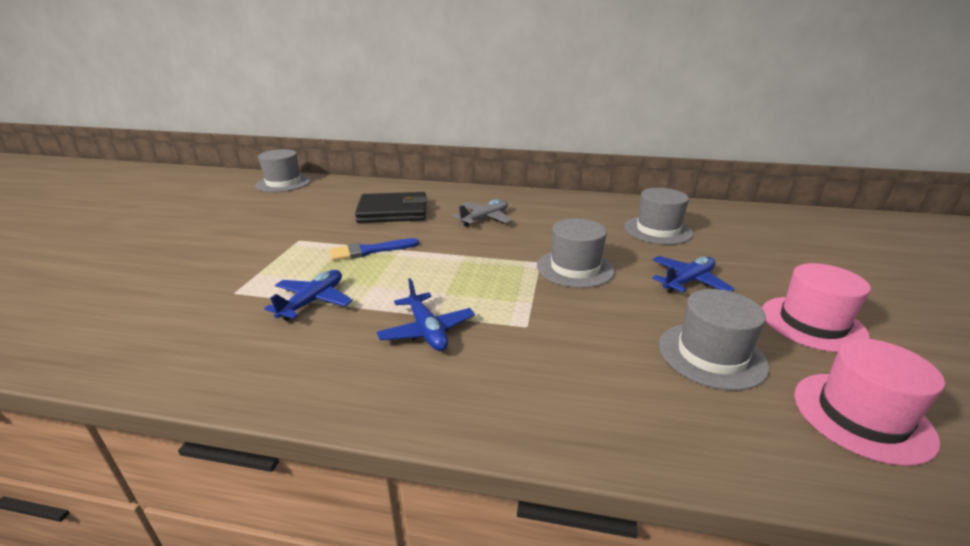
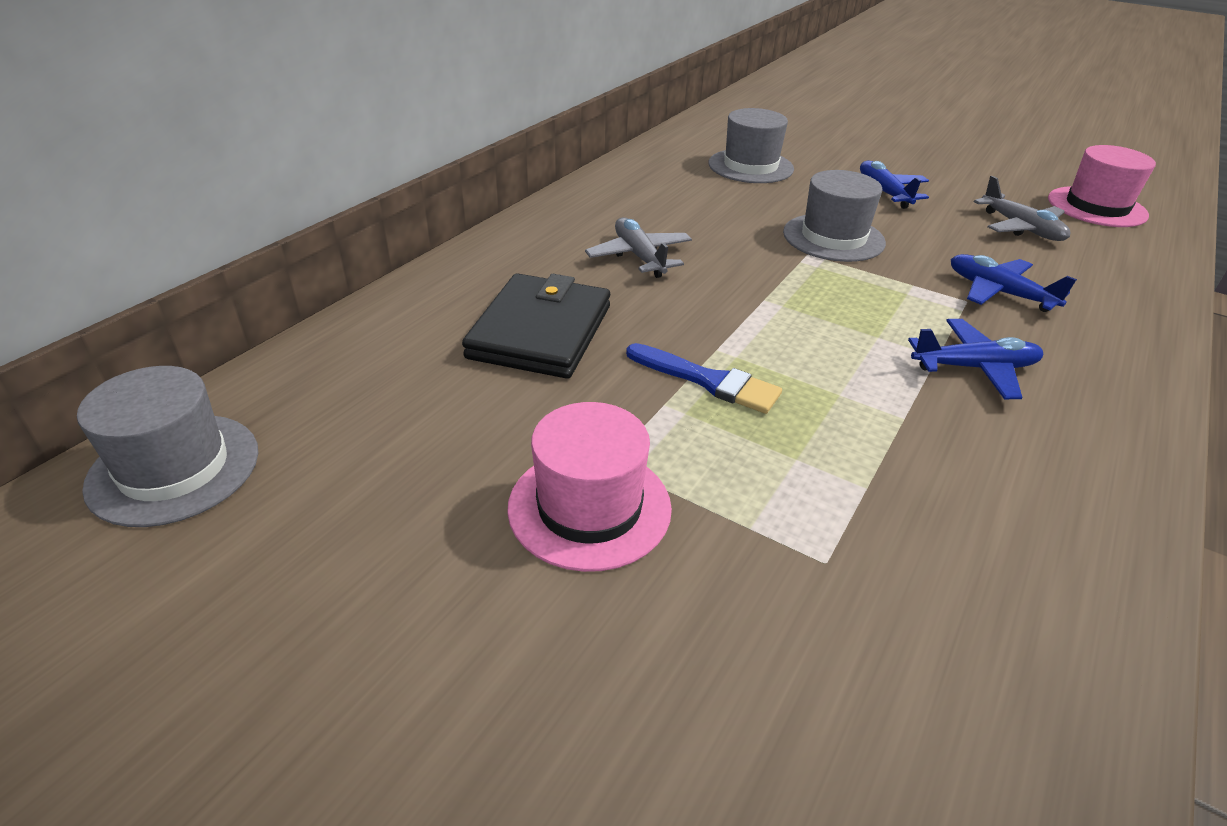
camera: 70 degrees left, 10 degrees up
(313, 301) = (880, 460): blue plane -> blue plane (998, 292)
(369, 251) = (708, 381): blue brush -> blue brush turned 60 degrees counterclockwise
(711, 355) = (1020, 228): grey hat -> grey plane
(812, 323) = (969, 174): pink hat -> pink hat (589, 507)

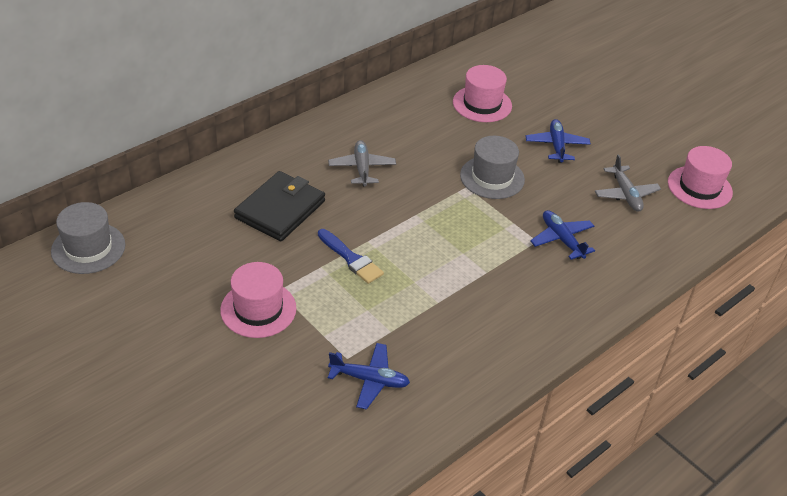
camera: 15 degrees right, 5 degrees up
(750, 166) = (482, 104): grey hat -> pink hat
(974, 368) = (500, 284): blue plane -> blue plane (369, 380)

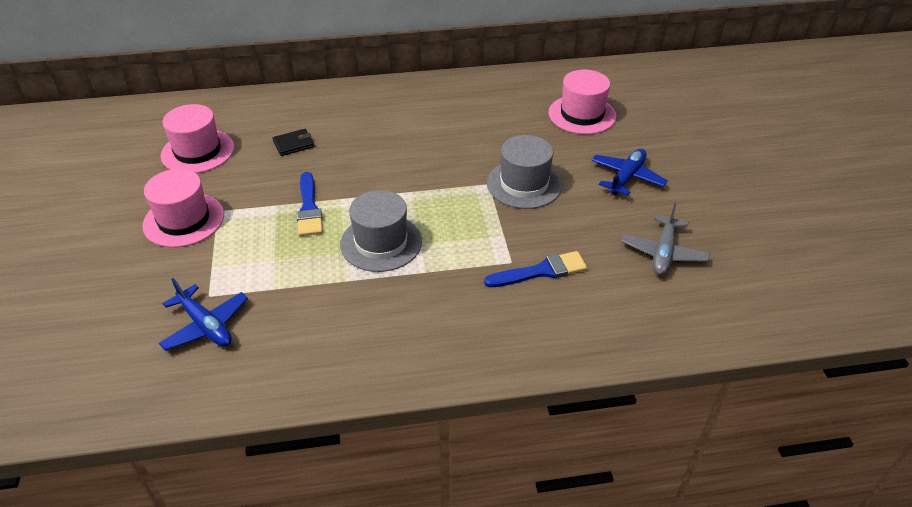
camera: 35 degrees right, 0 degrees up
(88, 248) = (115, 121): grey hat -> grey hat (381, 243)
(280, 209) = (293, 144): black wallet -> black wallet, size x0.45
(362, 168) = (403, 134): grey plane -> none
(562, 239) = (541, 271): blue plane -> blue brush
(699, 187) = (769, 278): pink hat -> pink hat (198, 151)

